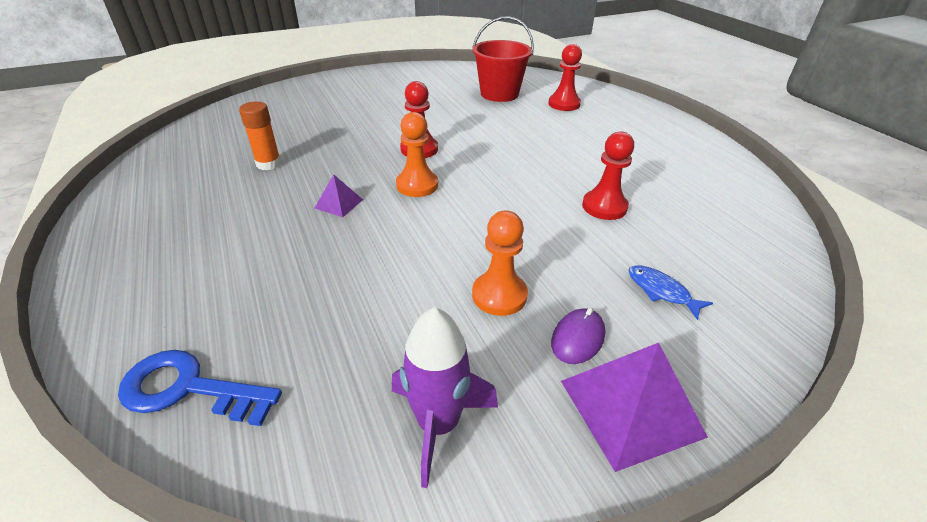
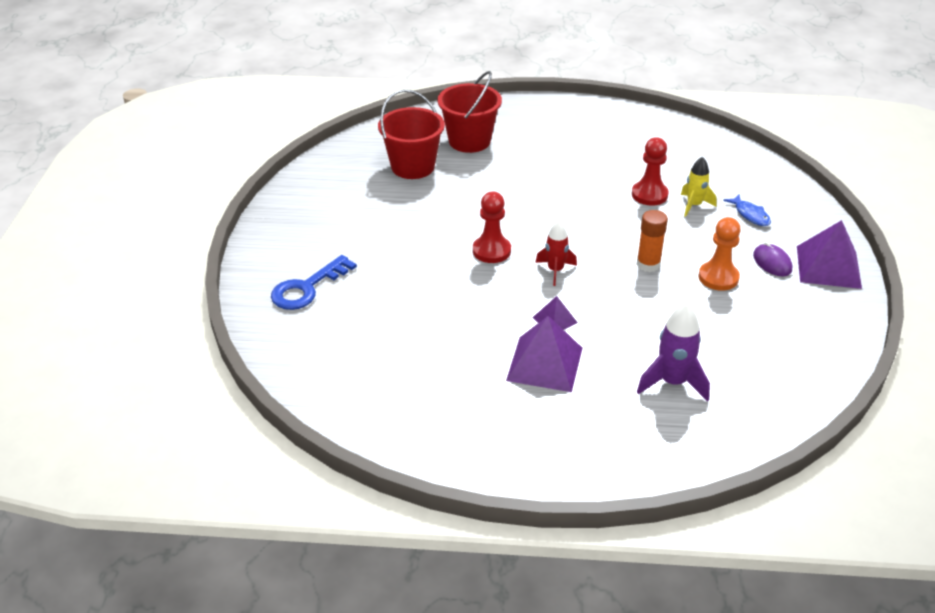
camera: 60 degrees left, 0 degrees up
(189, 389) = (735, 428): blue key -> blue key (307, 288)
(266, 214) = (544, 364): none -> purple pyramid
(268, 164) = (448, 348): orange glue stick -> orange glue stick (648, 264)
(417, 185) = (555, 270): orange pawn -> red rocket
(438, 424) = (809, 335): purple rocket -> purple rocket (672, 382)
(564, 104) = (469, 141): red pawn -> red bucket
(623, 241) = (694, 205): none -> yellow rocket
(661, 291) = (750, 215): blue fish -> blue fish turned 105 degrees counterclockwise

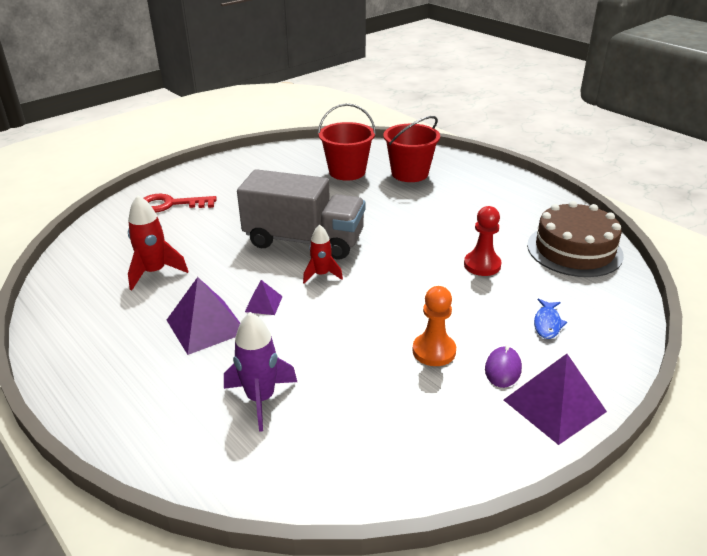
camera: 45 degrees right, 5 degrees down
(307, 288) = (171, 204): blue key -> red key
(420, 353) = (155, 272): none -> red rocket
(491, 251) = (304, 240): red pawn -> grey truck
(648, 264) = (394, 309): orange glue stick -> none
(687, 148) = (574, 250): none -> brown cake
(694, 205) = (507, 291): yellow rocket -> none

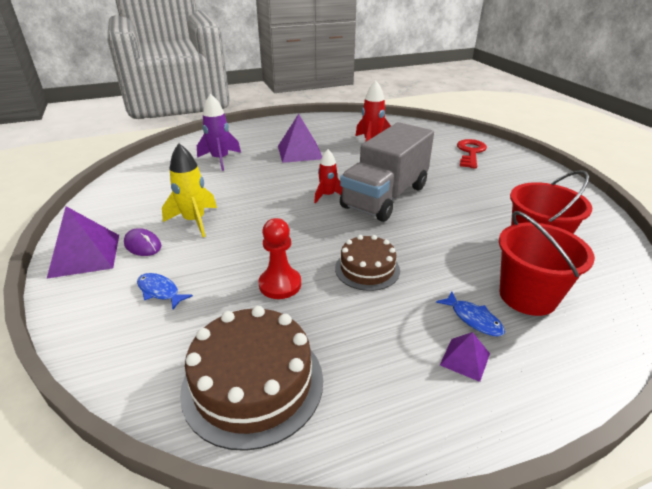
camera: 110 degrees right, 0 degrees up
(263, 304) = (308, 170): purple pyramid -> purple pyramid (465, 359)
(429, 231) = (367, 269): none -> brown cake
(434, 351) = (194, 221): orange pawn -> yellow rocket
(448, 188) = (473, 319): none -> blue fish

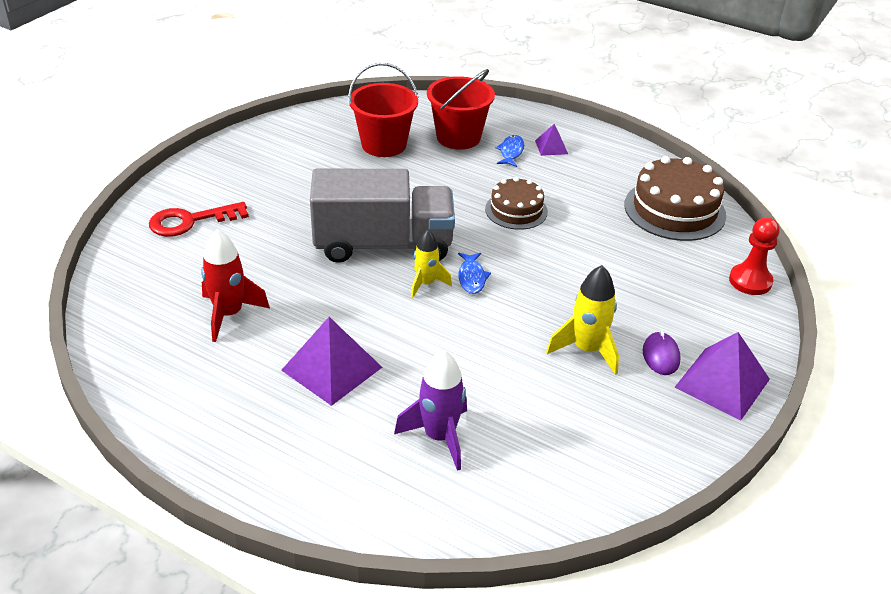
camera: 130 degrees left, 5 degrees up
(160, 291) = (682, 299): blue fish -> blue fish (472, 277)
(280, 284) = (590, 243): red pawn -> red pawn (750, 281)
(327, 196) = (426, 284): red rocket -> yellow rocket

